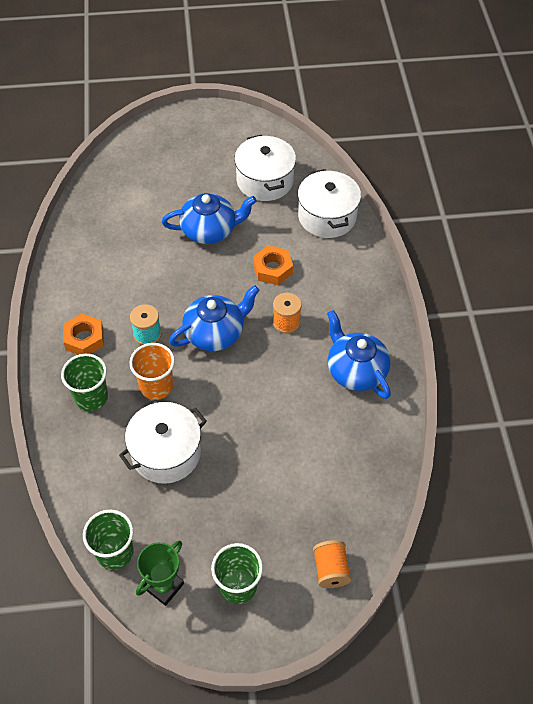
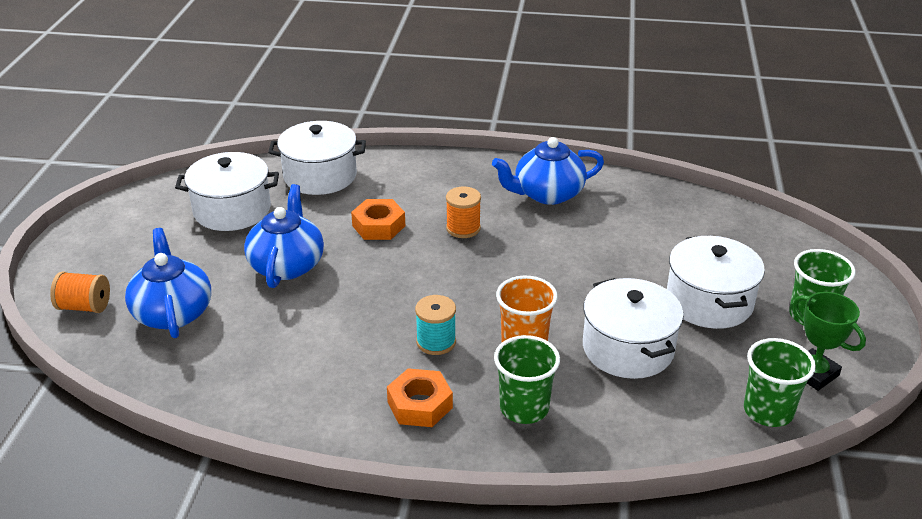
camera: 75 degrees left, 20 degrees down
(215, 333) = (457, 284): blue teapot -> blue teapot (172, 312)
(237, 506) = (709, 302): none -> white pot
(330, 569) = (790, 250): orange spool -> orange spool (84, 307)

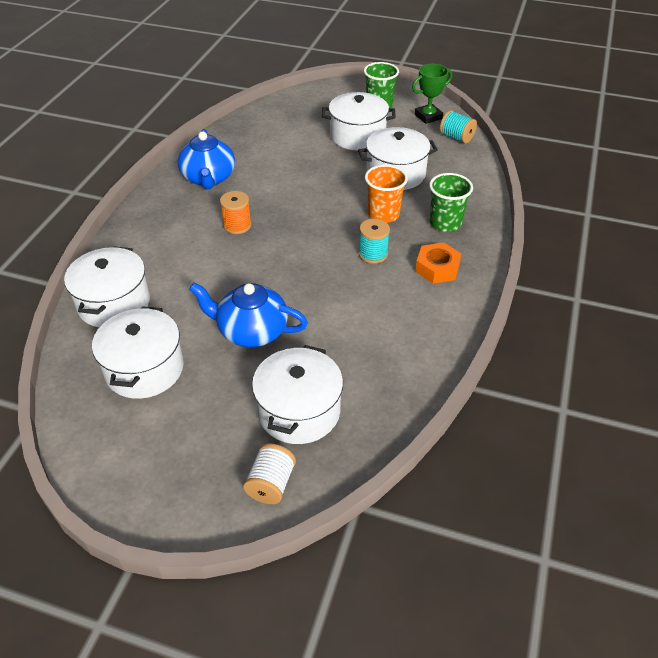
camera: 80 degrees left, 10 degrees up
(84, 307) = (271, 484): orange spool -> white spool
(172, 312) = (299, 411): blue teapot -> white pot
(378, 226) = (214, 271): orange nut -> none
(768, 411) = (456, 137): green cup -> turquoise spool

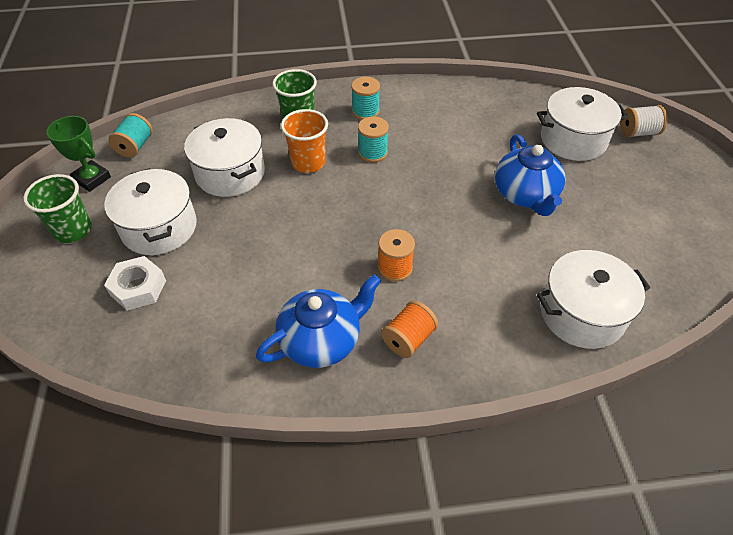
camera: 115 degrees left, 5 degrees up
(144, 369) = (625, 245): white pot -> none
(176, 212) = (408, 339): none -> orange spool
(309, 122) = (138, 288): none -> white nut
(437, 268) = (365, 111): orange nut -> turquoise spool

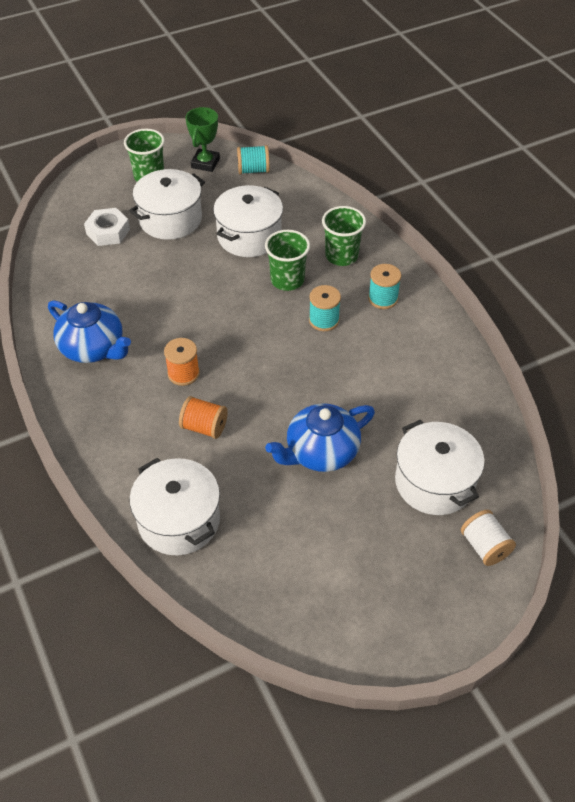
camera: 70 degrees right, 0 degrees up
(308, 162) = (287, 280): orange cup -> green cup
(408, 339) = (111, 401): orange spool -> orange spool (204, 427)

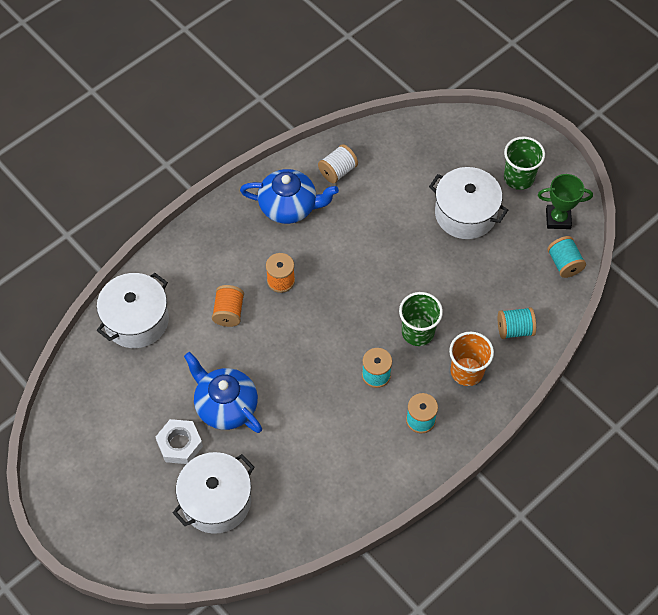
camera: 75 degrees right, 10 degrees up
(93, 348) = (289, 206): blue teapot -> blue teapot turned 105 degrees counterclockwise
(108, 232) = (430, 170): white nut -> white nut (180, 444)
(249, 236) = (466, 285): white pot -> none
(308, 215) = (514, 329): none -> turquoise spool
(341, 256) = (467, 371): green cup -> orange cup
(484, 546) = (161, 550): white spool -> white spool (337, 171)

